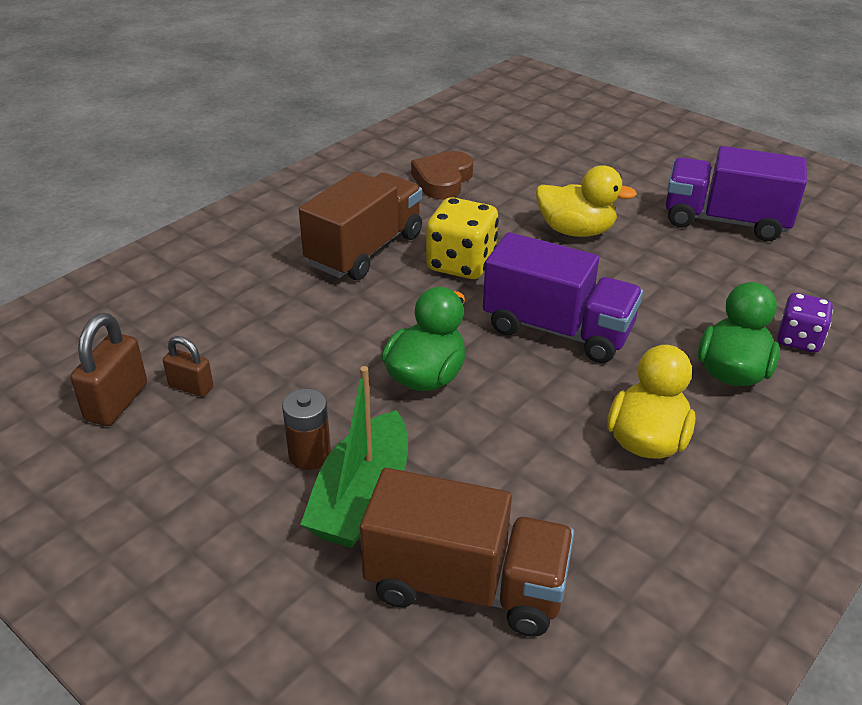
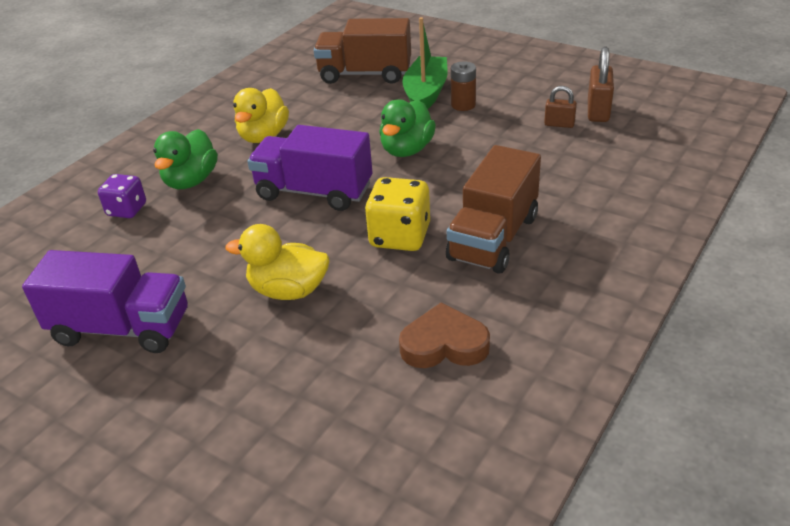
camera: 175 degrees right, 0 degrees up
(443, 180) = (444, 344): brown heart -> brown heart turned 105 degrees counterclockwise

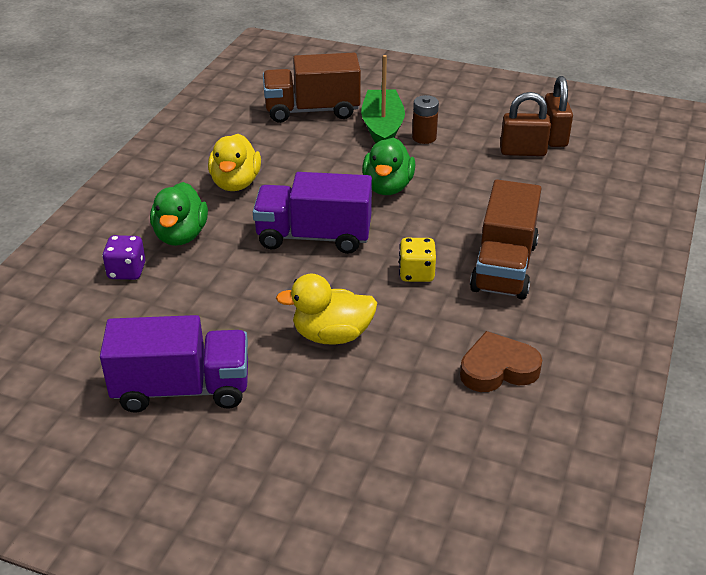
camera: 15 degrees left, 0 degrees up
(400, 236) = (416, 273): yellow dice -> yellow dice, size x0.65
(559, 124) = (523, 151): brown padlock -> brown padlock, size x1.62

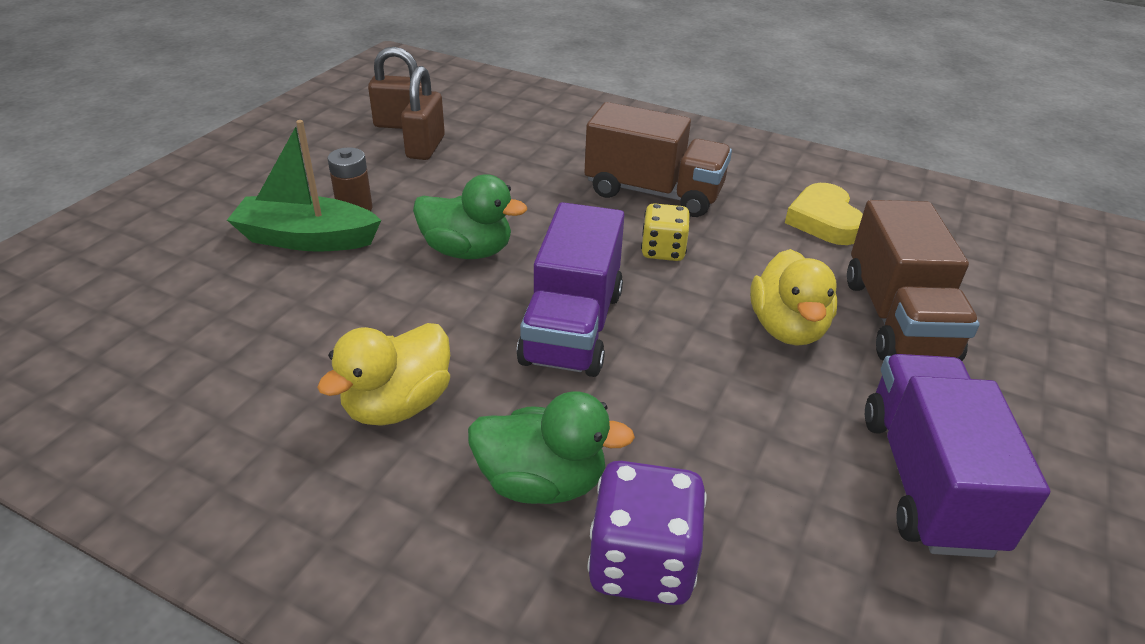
camera: 85 degrees left, 0 degrees up
(127, 271) = (642, 563): purple dice -> purple dice, size x1.53
(235, 183) = (398, 405): yellow duck -> yellow duck turned 120 degrees clockwise
(312, 110) = (206, 301): brown truck -> brown truck (897, 319)
(498, 369) = (824, 221): brown heart -> yellow heart

